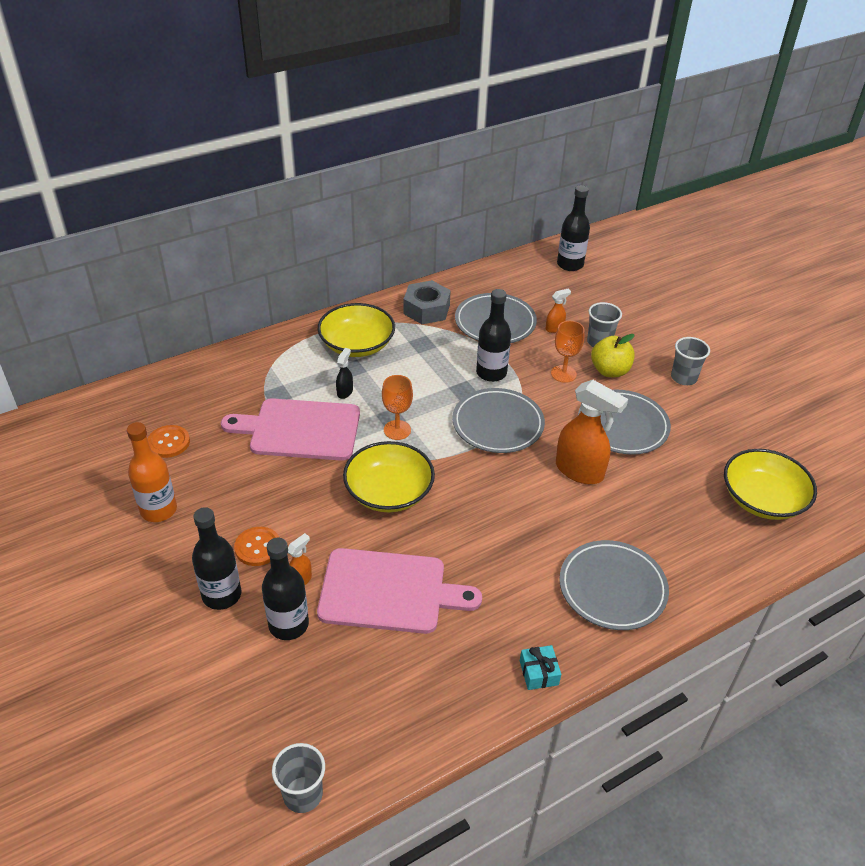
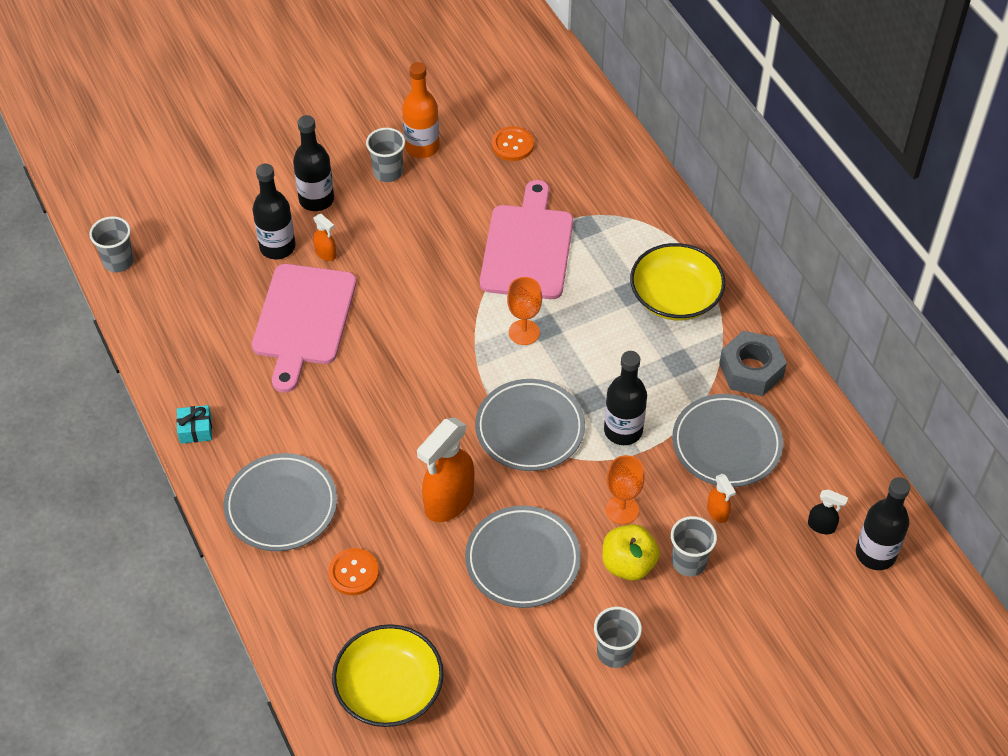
camera: 95 degrees right, 10 degrees up
(190, 536) = (388, 172): none -> grey cup
(258, 547) = (368, 221): orange button -> orange button (353, 573)
(345, 392) = (588, 286): black spray bottle -> black spray bottle (821, 526)
(389, 492) = (431, 323): yellow bowl -> none

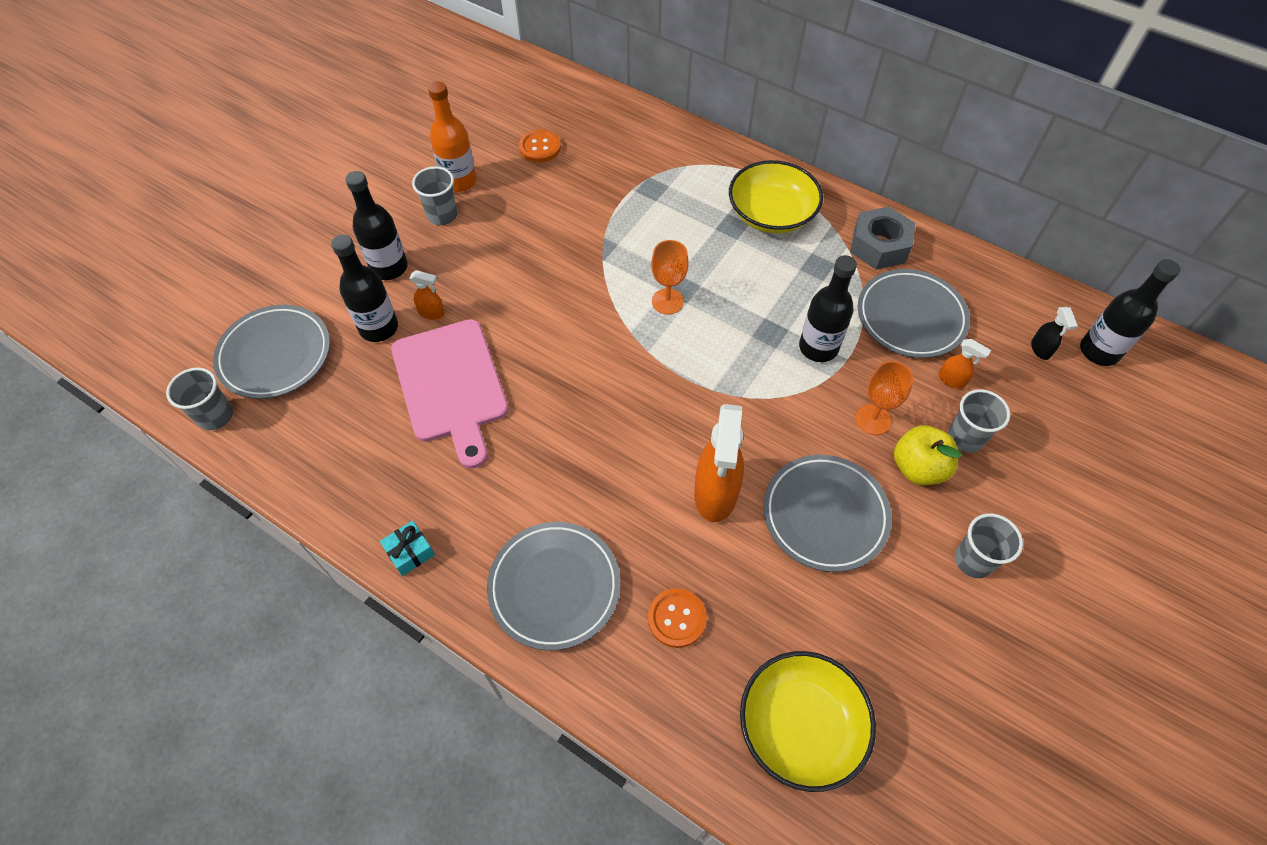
camera: 30 degrees left, 5 degrees up
(527, 248) = (616, 227): pink cutting board -> none
(530, 429) = (737, 386): grey plate -> grey plate (275, 355)
(821, 526) = (1040, 349): black spray bottle -> black spray bottle turned 90 degrees clockwise

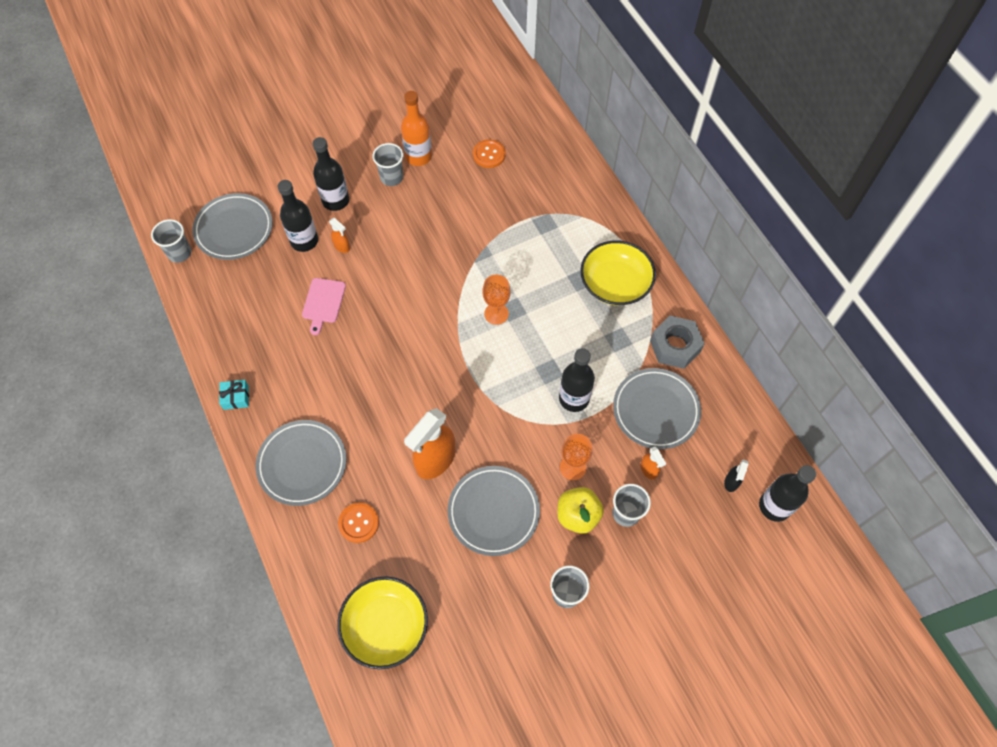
camera: 30 degrees right, 5 degrees up
(451, 385) = (323, 302): pink cutting board -> pink cutting board, size x0.52

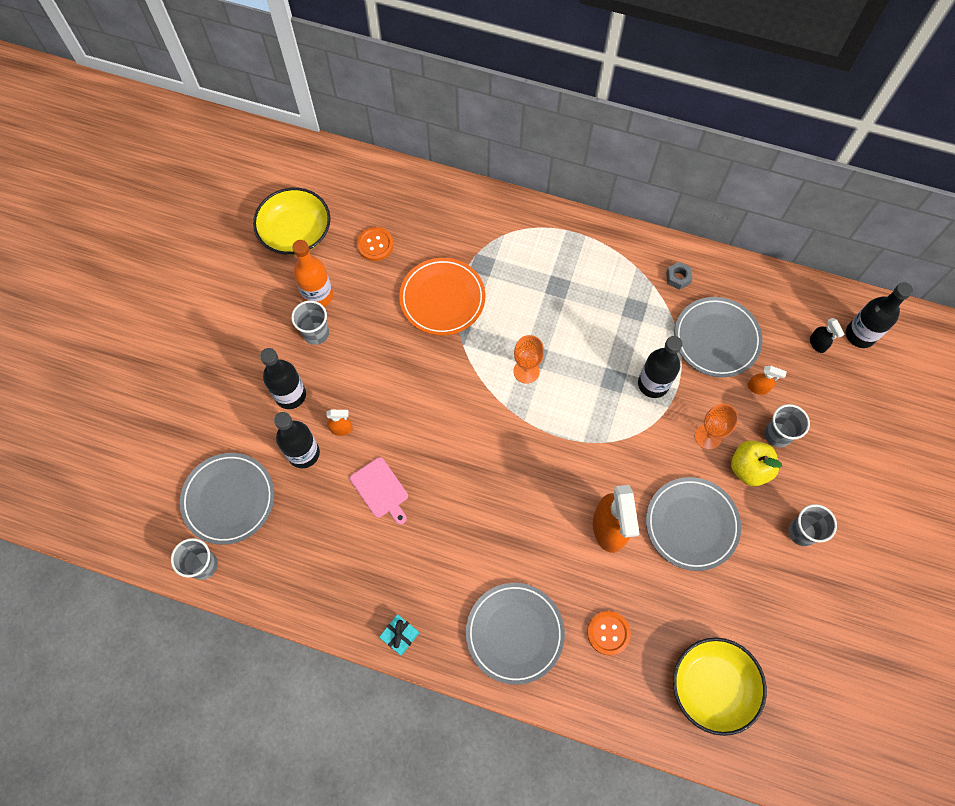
camera: 45 degrees left, 5 degrees up
(494, 222) = (442, 299): none -> orange plate
(615, 283) = (586, 267): yellow bowl -> yellow bowl (296, 232)
(675, 346) = (678, 278): grey nut -> grey nut, size x0.51

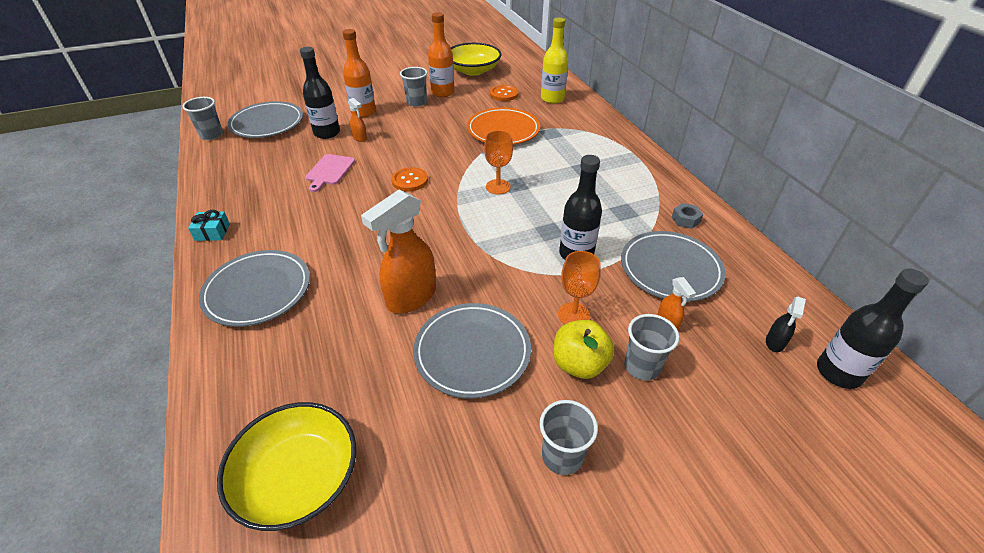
camera: 50 degrees right, 25 degrees down
(290, 395) = (363, 112): black bottle -> orange bottle
(424, 212) = (552, 99): none -> yellow bottle
(608, 633) = (302, 352): orange button -> orange button (410, 180)

